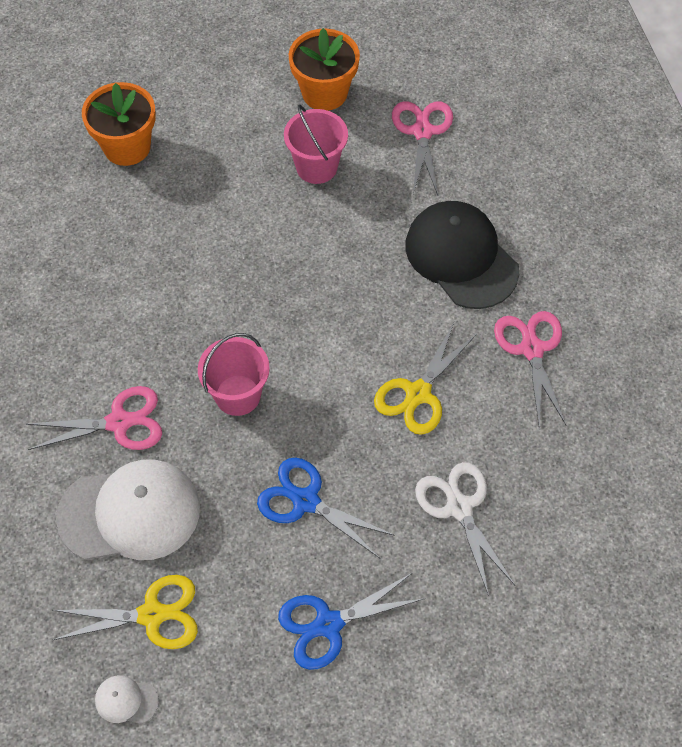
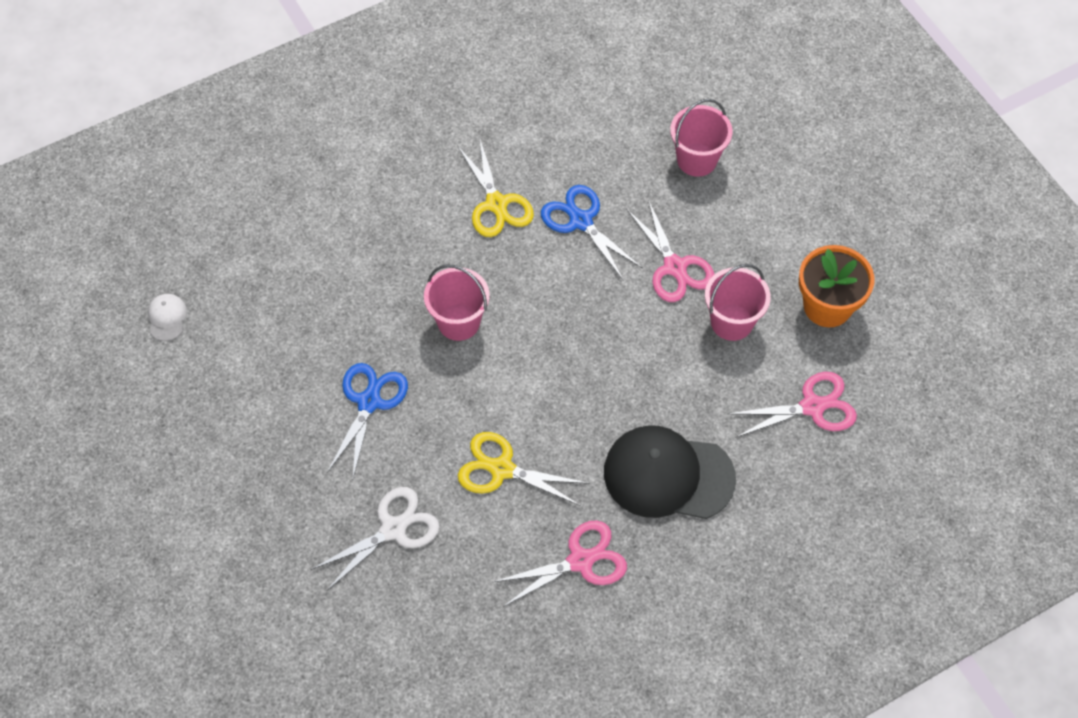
camera: 75 degrees right, 0 degrees up
(119, 422) = (407, 240): pink scissors -> pink scissors (675, 267)
(127, 147) = (697, 160): orange flower pot -> pink bucket
(130, 513) = (326, 273): white cap -> none
(152, 614) = (241, 315): yellow scissors -> yellow scissors (496, 204)
(328, 624) = (259, 447): blue scissors -> blue scissors (581, 221)
(461, 257) = (668, 475): black cap -> black cap turned 120 degrees counterclockwise

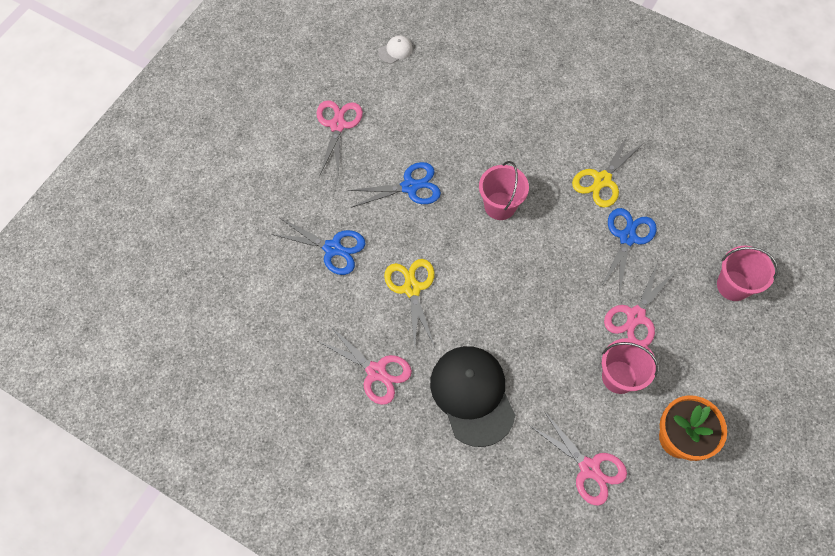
camera: 60 degrees right, 5 degrees up
(226, 438) = (337, 125): none -> pink scissors
(393, 529) = (333, 248): white scissors -> blue scissors

